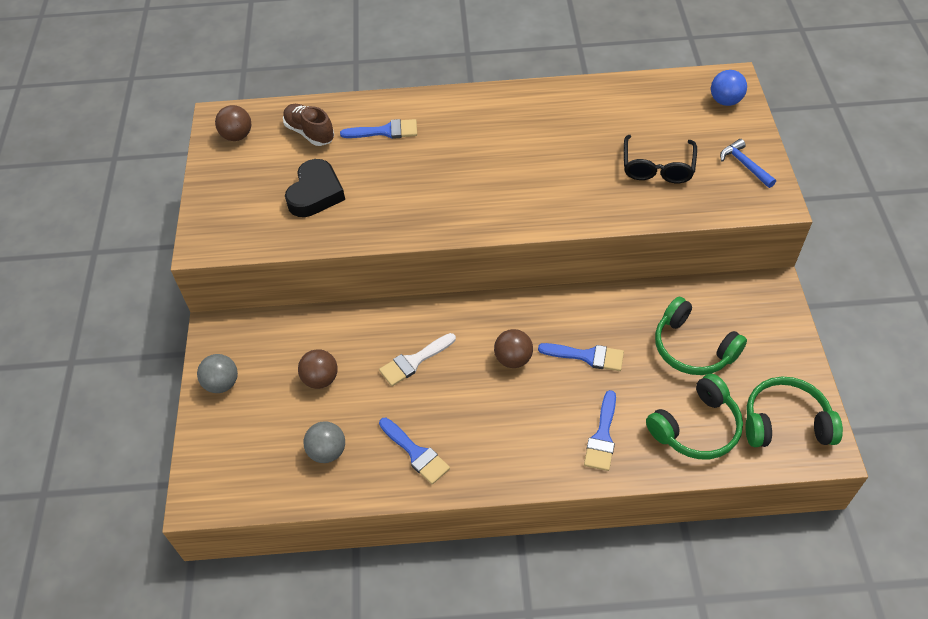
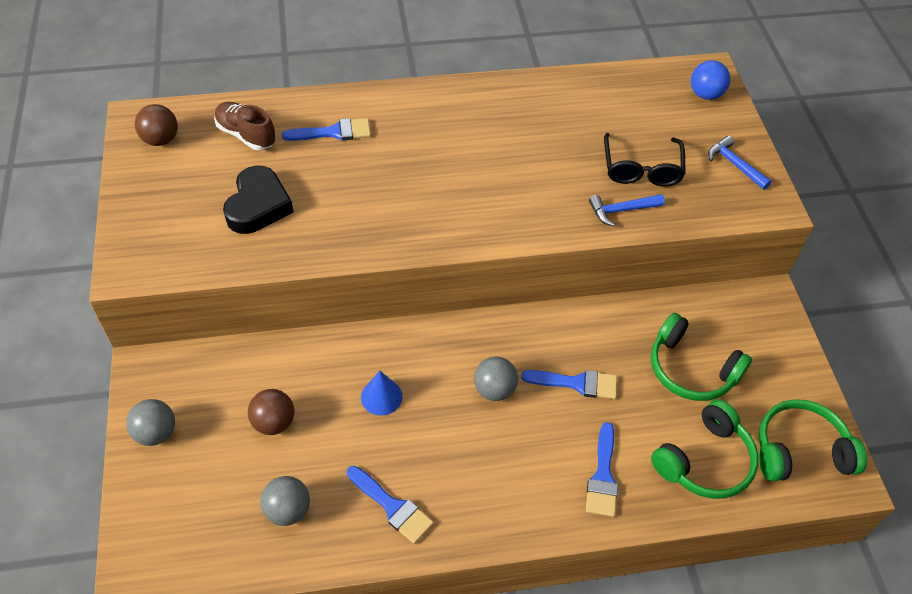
camera: 10 degrees left, 0 degrees up
(414, 361) = (381, 397): white brush -> blue cone
(513, 359) = (494, 389): brown ball -> grey ball
(635, 204) = (621, 210): none -> blue hammer

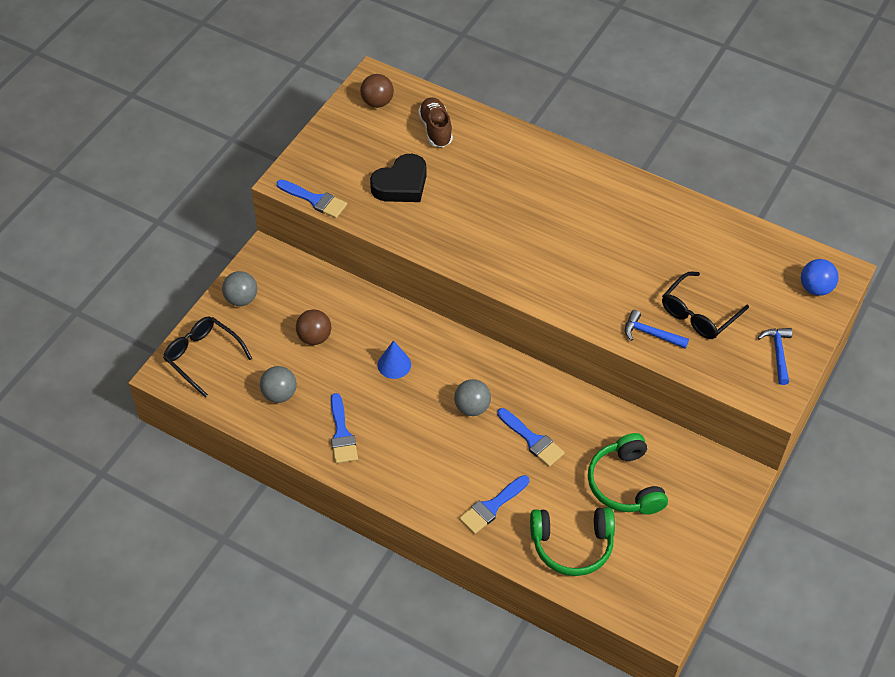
camera: 40 degrees right, 0 degrees up
(161, 527) = (202, 356): none -> black glasses
(334, 132) = (497, 160): blue brush -> blue brush (315, 200)
(800, 450) = (648, 585): green headphones -> none

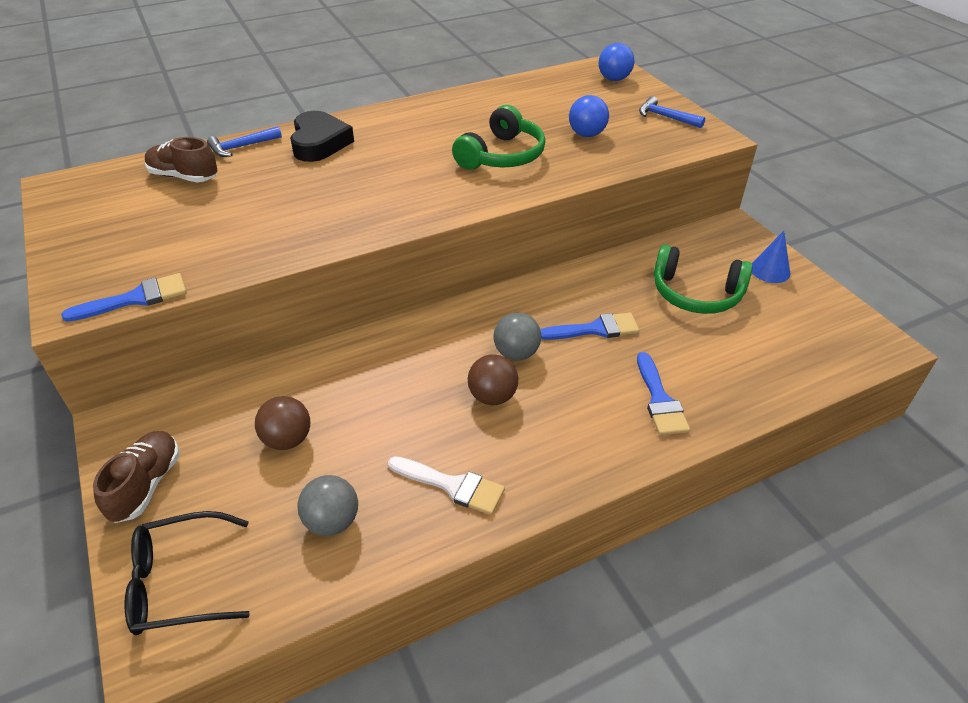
camera: 55 degrees left, 10 degrees down
(241, 299) = (146, 485): grey ball -> brown shoe
(342, 434) = (452, 486): blue brush -> white brush
(377, 102) = (88, 196): brown ball -> brown ball (492, 396)
(394, 364) = (401, 387): blue cone -> blue cone (770, 270)
(401, 184) = (214, 227): black heart -> black heart (319, 143)
(572, 545) = (749, 362): green headphones -> green headphones (502, 156)
(651, 334) = (584, 164): blue hammer -> blue hammer (242, 147)
(698, 314) = (586, 134): black glasses -> blue ball

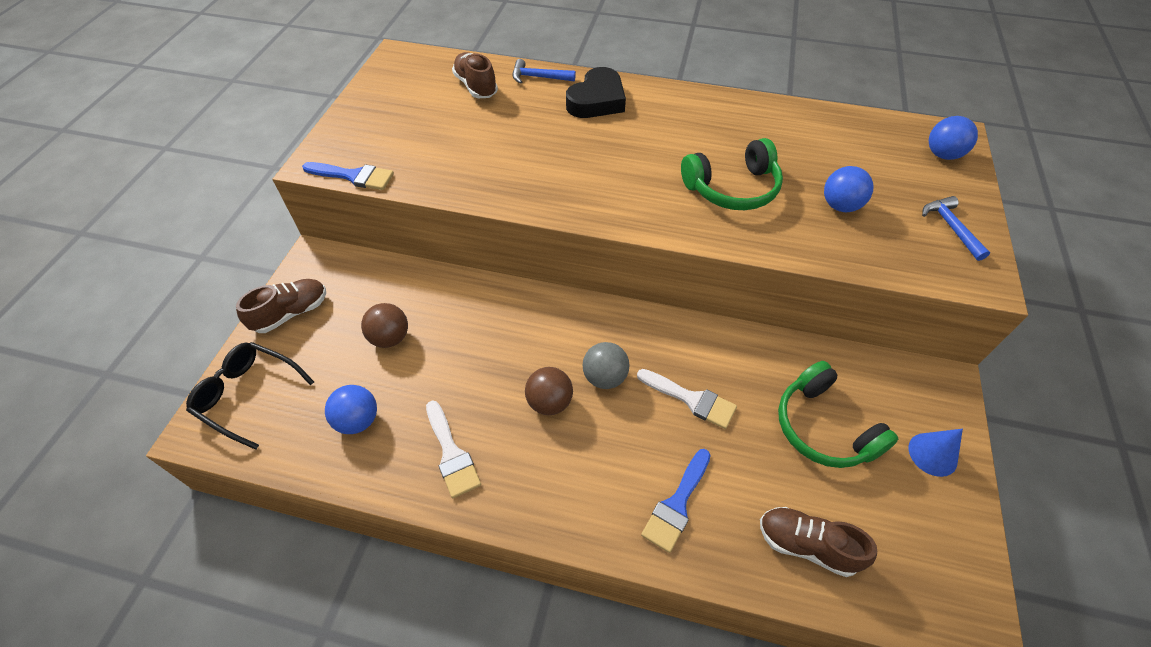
camera: 40 degrees right, 10 degrees up
(332, 521) = (358, 420): grey ball -> blue ball
(595, 329) = (691, 399): blue brush -> white brush
(761, 367) = (806, 545): none -> brown shoe

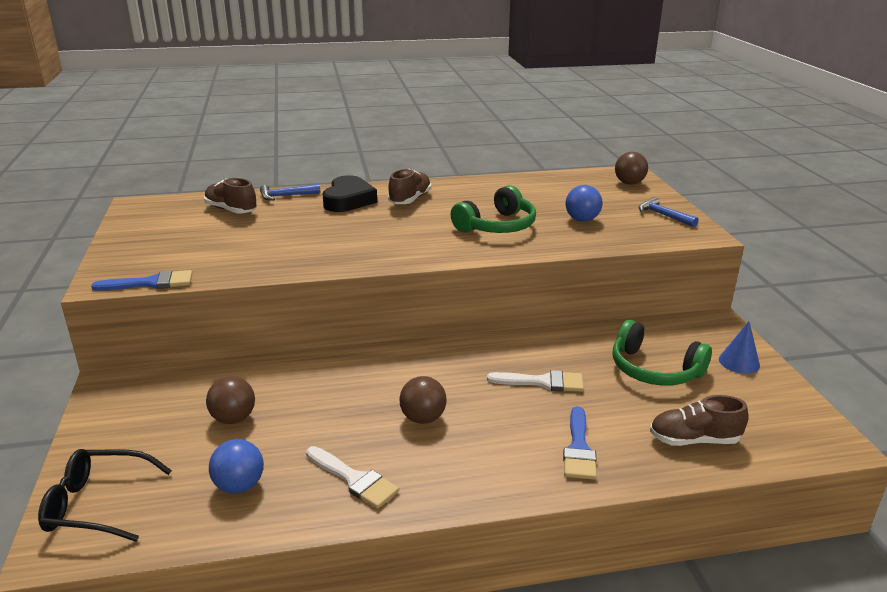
camera: 25 degrees left, 25 degrees down
(291, 313) = (108, 430): brown shoe -> brown shoe (410, 199)
(605, 377) = (460, 389): grey ball -> none
(942, 154) = (629, 183): blue ball -> brown ball

